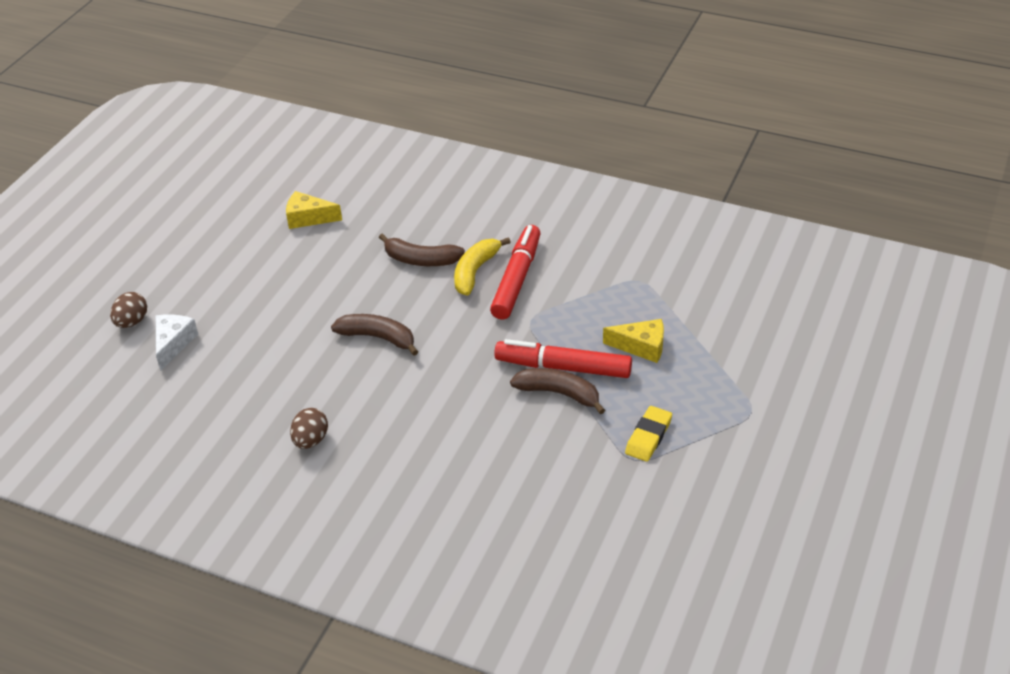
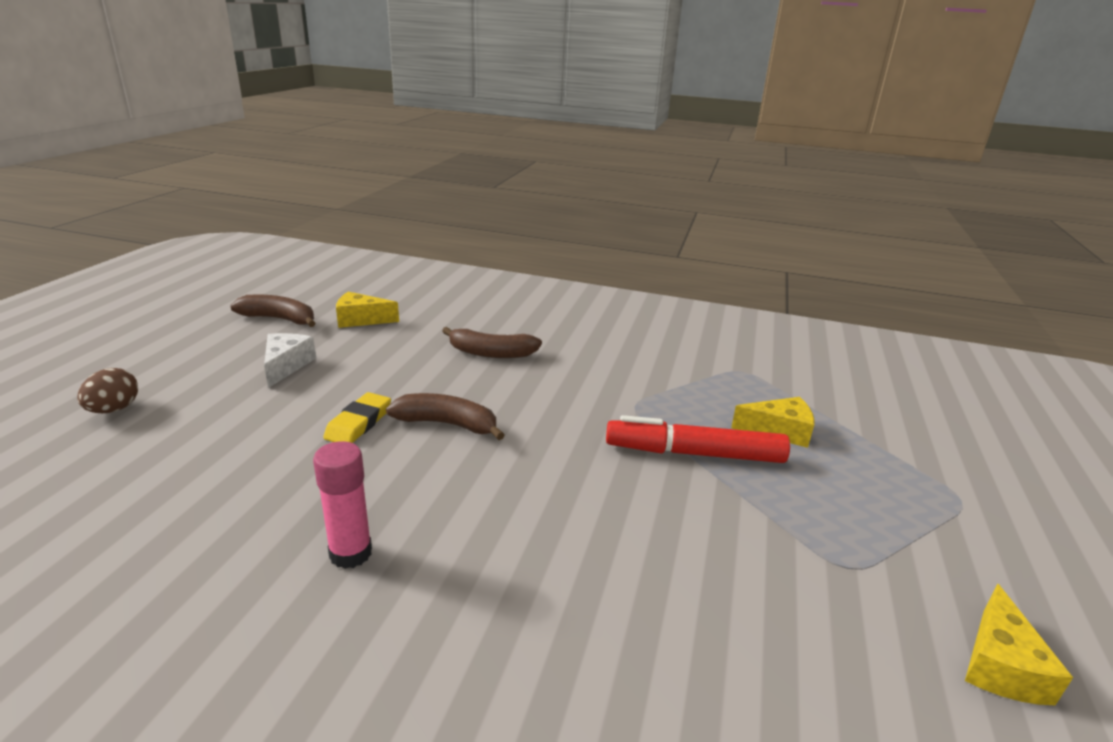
camera: 10 degrees left, 15 degrees down
(173, 344) = (164, 432): white cheese -> white cheese (286, 365)
(311, 440) = (350, 553): brown egg -> pink glue stick
(475, 271) = (555, 363): yellow banana -> none
(517, 279) = (605, 369): red marker -> none
(559, 393) = (702, 483): brown banana -> brown banana (279, 319)
(648, 437) = (849, 535): yellow eraser -> yellow eraser (359, 423)
(694, 522) = (1000, 665): none -> yellow cheese

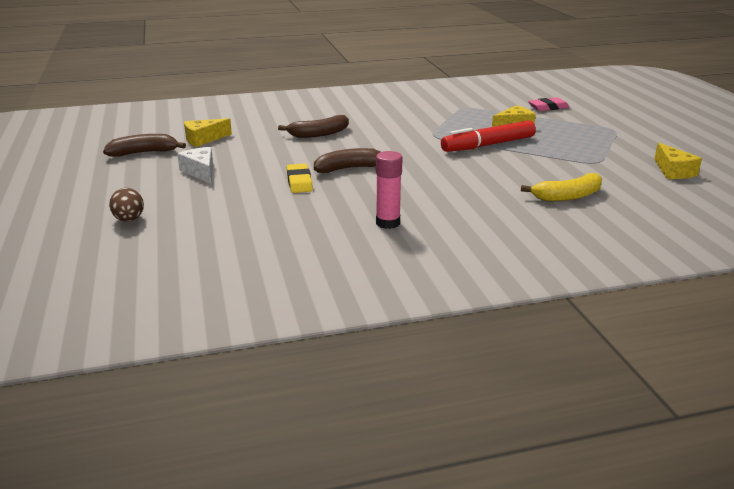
camera: 30 degrees left, 0 degrees up
(700, 632) = (567, 196): none -> yellow banana
(881, 411) = (548, 107): none -> pink eraser

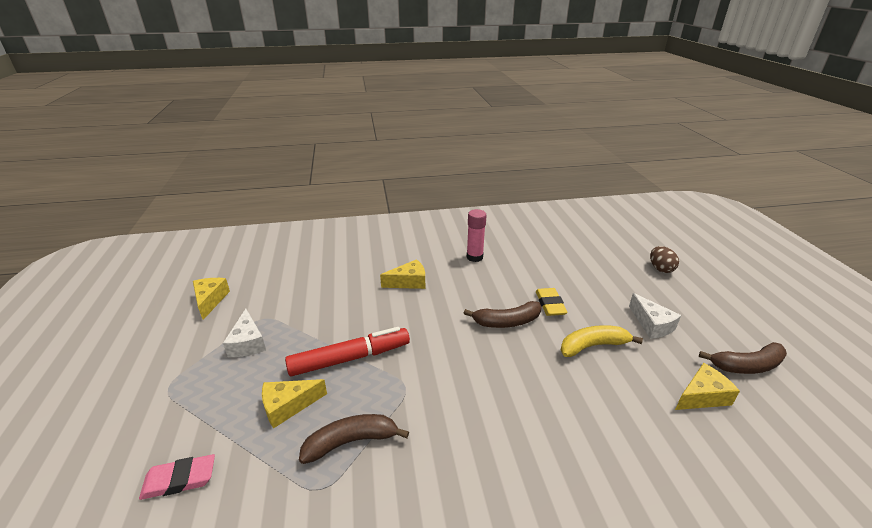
camera: 175 degrees left, 5 degrees up
(319, 134) = (555, 401): brown banana -> brown banana (351, 441)
(466, 194) = (409, 282): none -> yellow cheese
(567, 196) = (332, 275): yellow banana -> yellow banana (593, 346)
(587, 149) = (248, 343): none -> white cheese

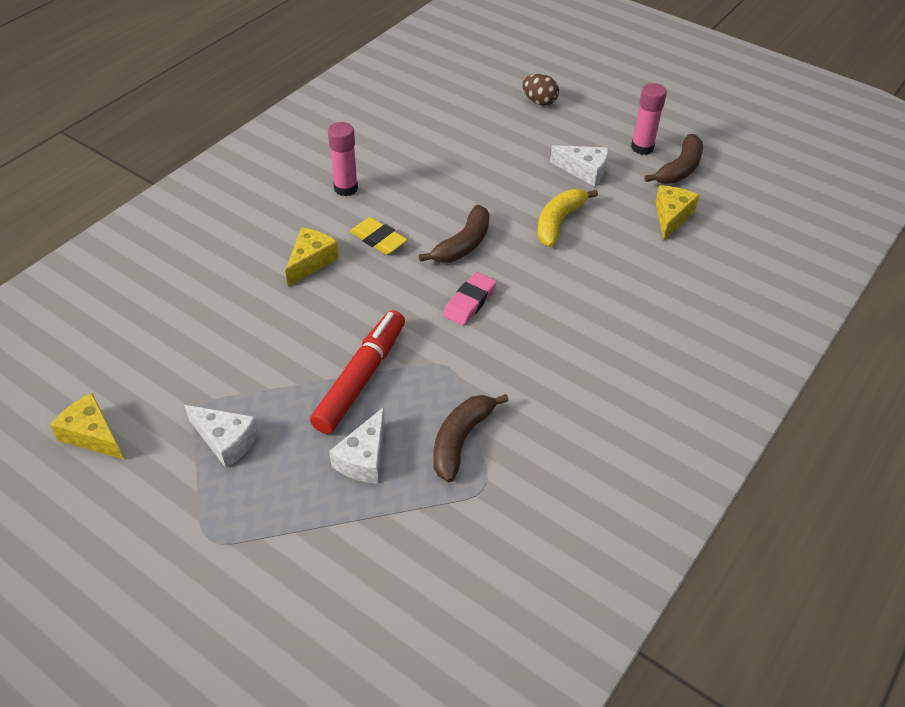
camera: 45 degrees left, 15 degrees up
(180, 479) = (356, 579): pink eraser -> pink eraser (469, 302)
(288, 406) = (364, 458): yellow cheese -> white cheese
(550, 304) = (482, 201): yellow eraser -> yellow eraser (378, 239)
(723, 334) = (642, 148): none -> pink glue stick

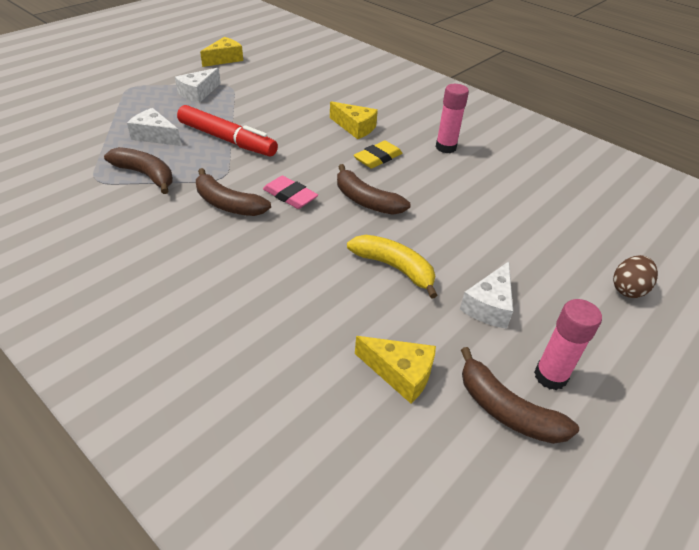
camera: 95 degrees right, 5 degrees down
(498, 350) = (227, 204): none -> brown banana

